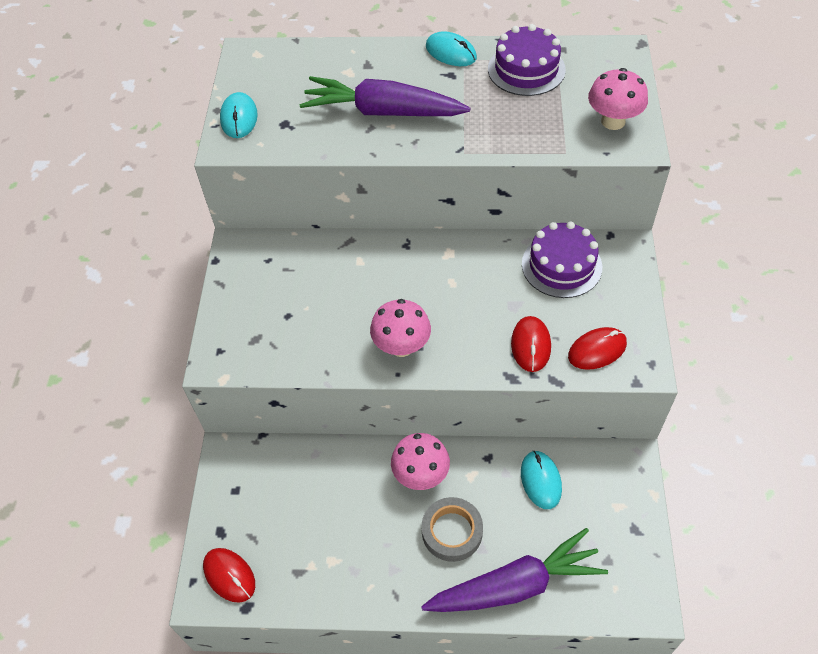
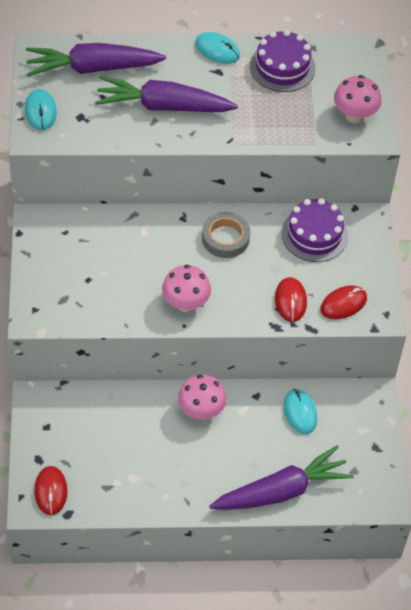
camera: 10 degrees left, 0 degrees up
(229, 575) = (51, 491): red mouse -> red mouse turned 45 degrees clockwise
(306, 72) = (93, 68): none -> purple carrot
(452, 531) = (229, 453): grey tape -> grey tape (225, 238)

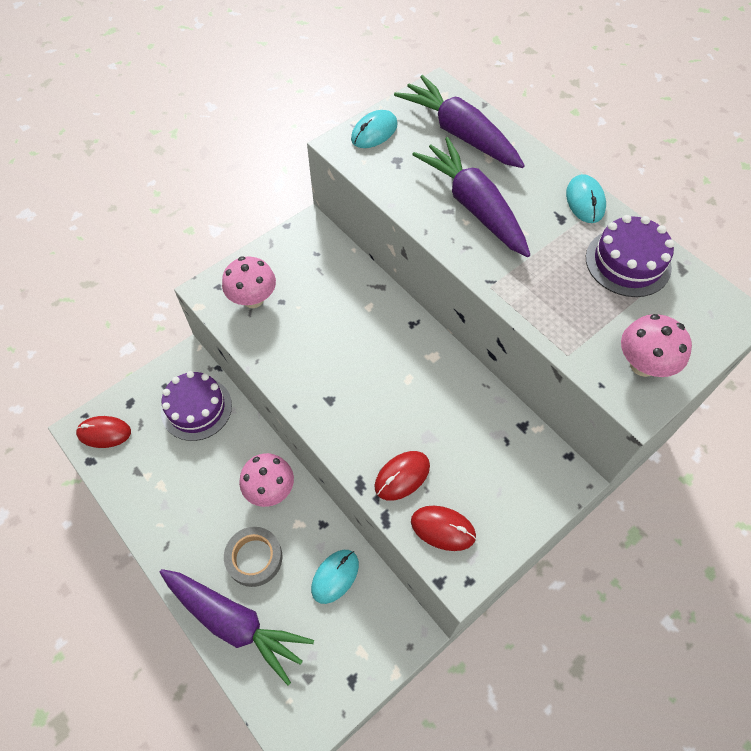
camera: 55 degrees right, 5 degrees up
(51, 491) = (104, 433): red mouse -> red mouse turned 45 degrees clockwise
(185, 303) = (320, 390): pink mushroom -> pink mushroom (253, 299)
(225, 238) = (422, 371): grey tape -> grey tape (254, 558)
(314, 234) = (500, 442): purple cake -> purple cake (196, 408)

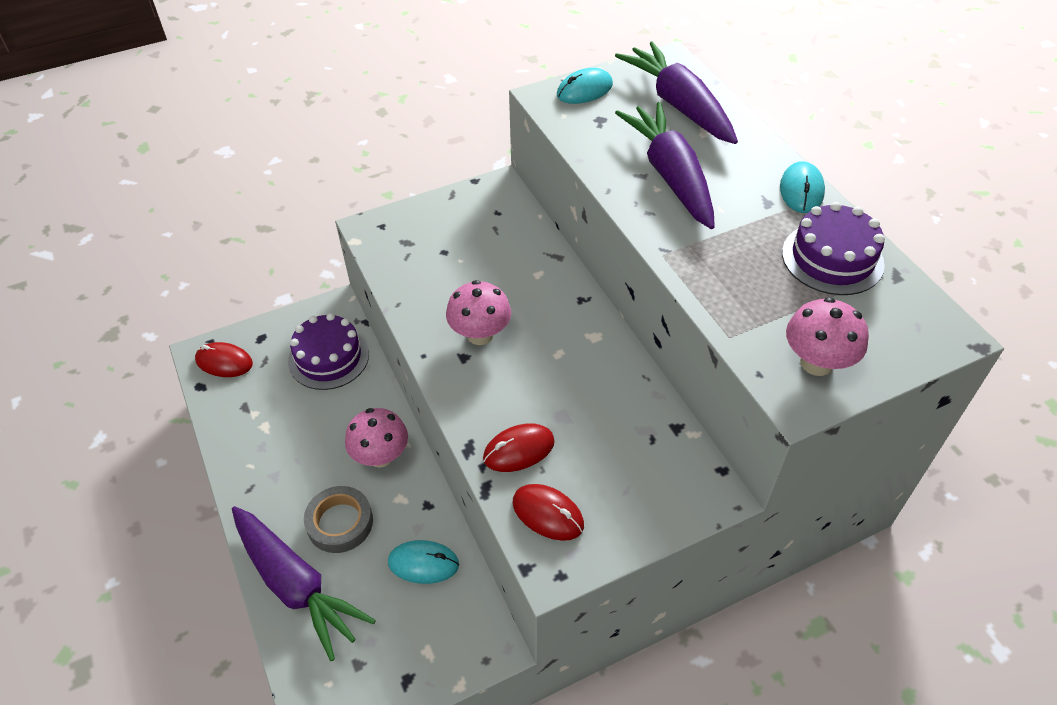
camera: 15 degrees right, 10 degrees down
(253, 299) = (414, 244): pink mushroom -> pink mushroom (480, 335)
(335, 576) = (423, 563): turquoise mouse -> turquoise mouse turned 45 degrees clockwise

